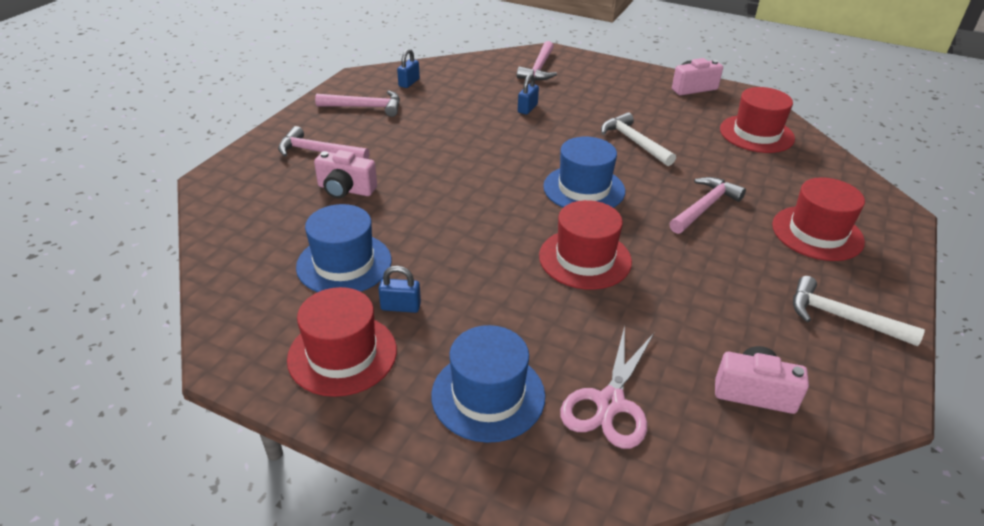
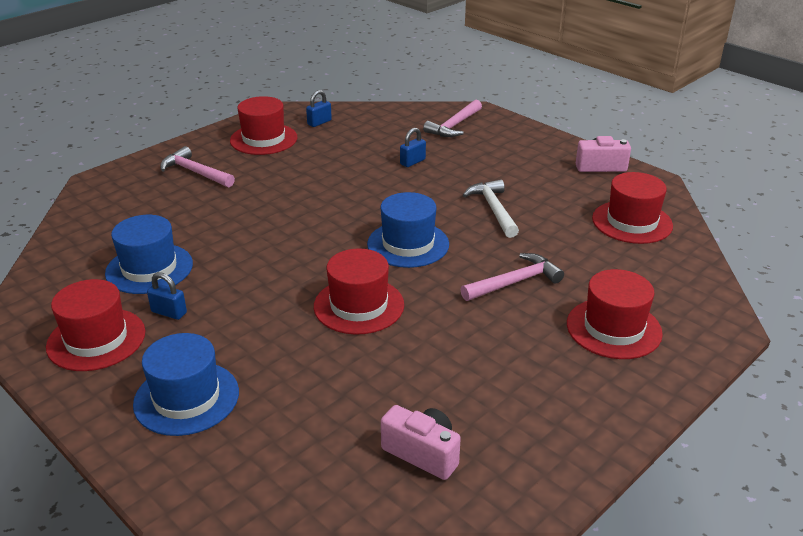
camera: 20 degrees right, 5 degrees down
(345, 189) = (195, 208): pink camera -> none
(365, 107) = (263, 139): pink hammer -> red hat
(610, 403) = (284, 429): pink scissors -> none
(842, 318) = (569, 410): white hammer -> none

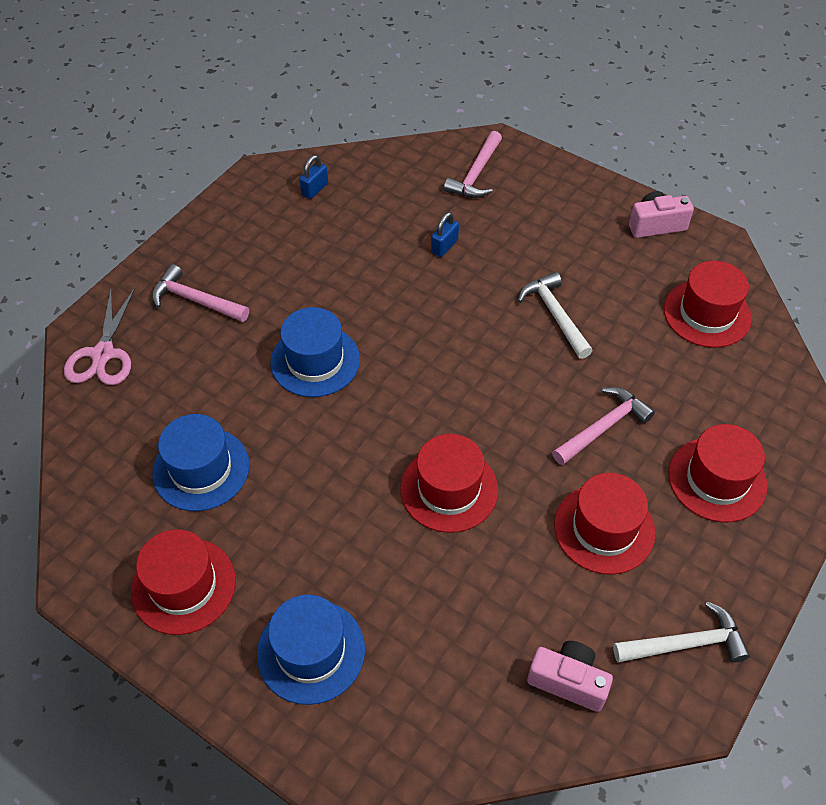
camera: 10 degrees left, 20 degrees up
(106, 194) = (103, 354): none -> pink scissors
(169, 312) = (248, 533): blue padlock -> none
(263, 139) = (257, 229): red hat -> red hat (604, 528)
(408, 244) = (475, 385): blue hat -> blue hat (315, 361)
(550, 441) = (685, 644): none -> white hammer

